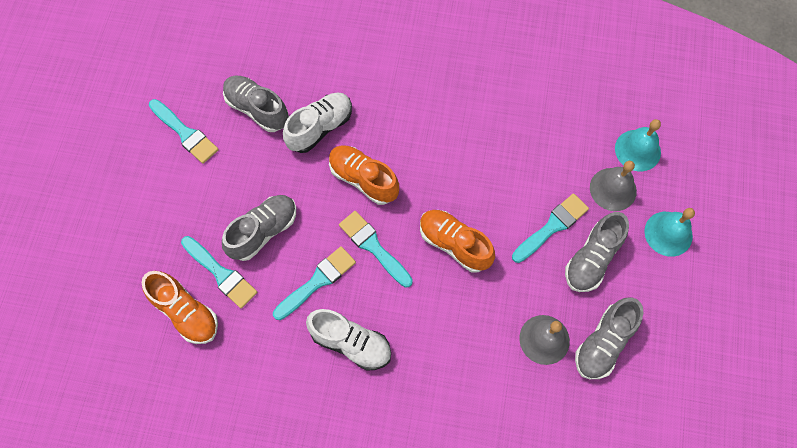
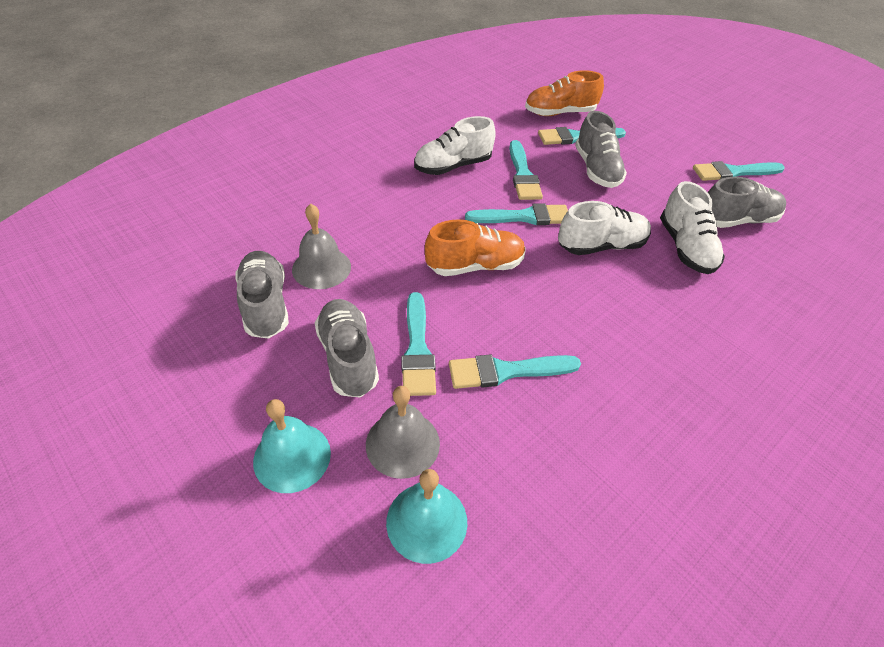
camera: 125 degrees right, 20 degrees down
(363, 179) = (601, 246): orange shoe -> white shoe
(523, 170) = (506, 371): none -> turquoise brush

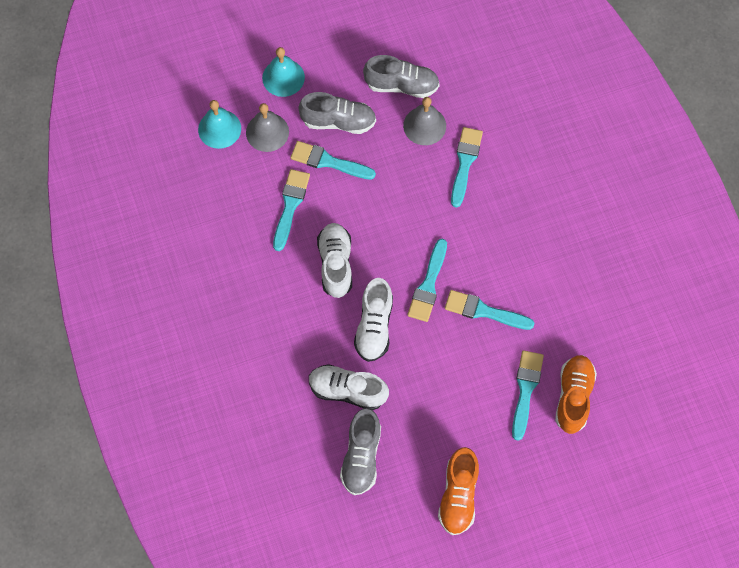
camera: 115 degrees right, 20 degrees up
(453, 166) = (515, 258): white shoe -> white shoe (335, 264)
(475, 266) = (388, 225): orange shoe -> orange shoe (458, 496)
(596, 170) = (469, 379): grey shoe -> none
(733, 172) = (423, 505): turquoise brush -> turquoise brush (465, 163)

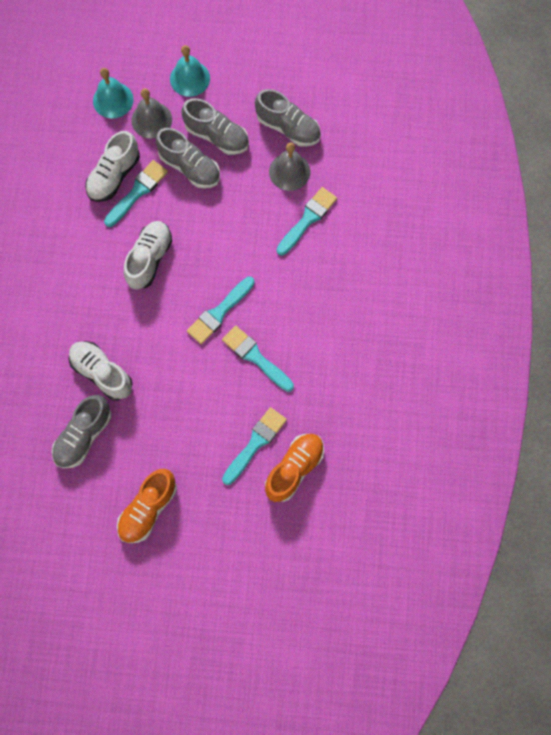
camera: 25 degrees right, 5 degrees up
(328, 161) = (190, 167): turquoise brush -> grey shoe
(374, 326) = (154, 328): white shoe -> white shoe (114, 176)

